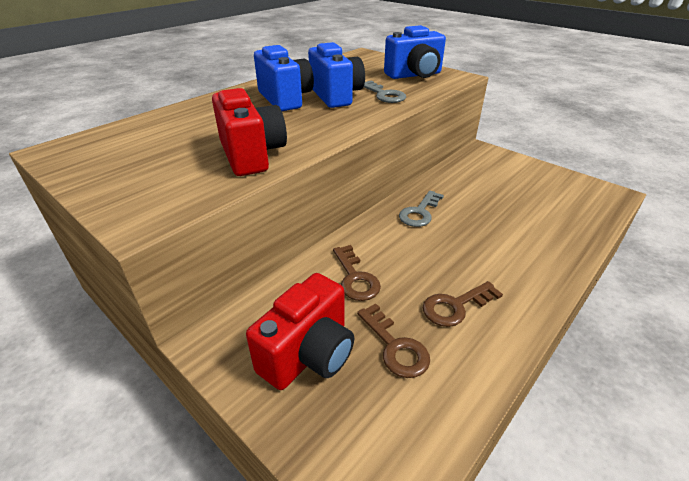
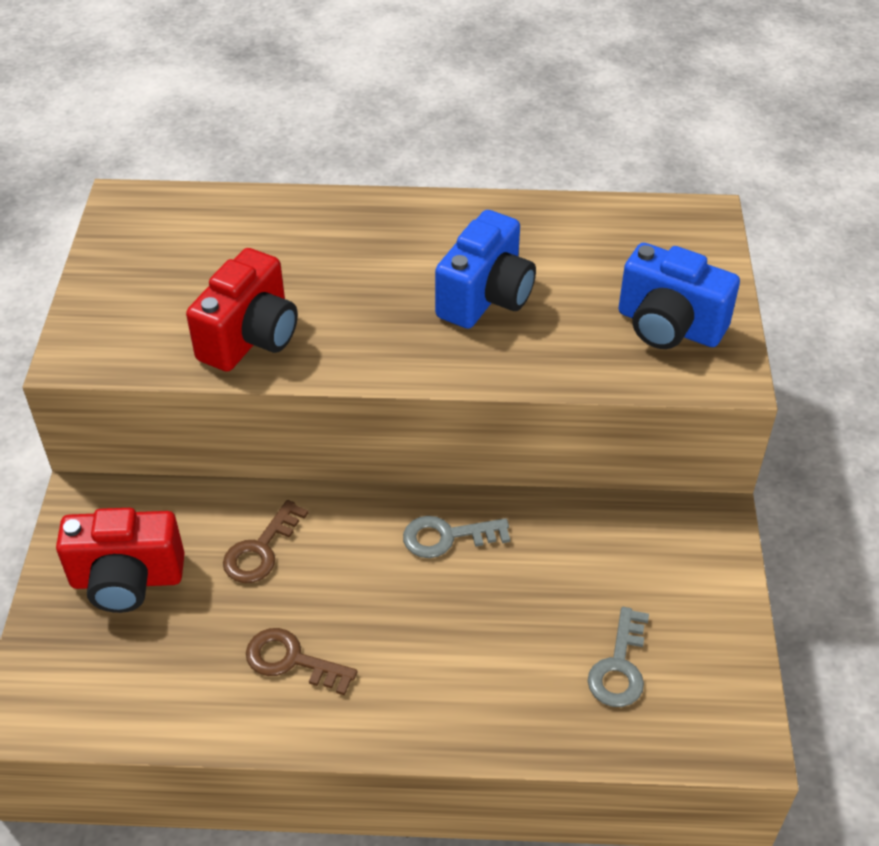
camera: 50 degrees right, 10 degrees up
(285, 99) = (422, 261): blue camera -> none
(384, 95) = (545, 339): grey key -> grey key (619, 667)
(395, 347) = (189, 640): brown key -> none

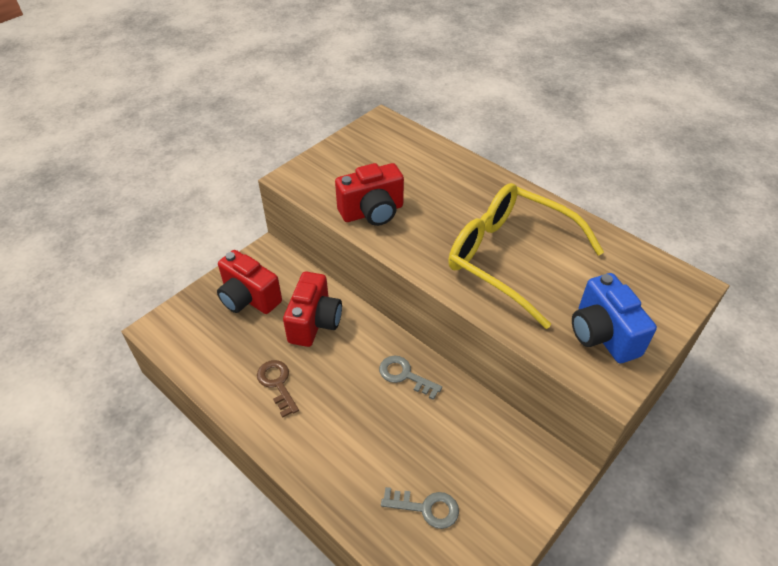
camera: 40 degrees right, 0 degrees up
(260, 550) = (314, 322): brown key -> red camera
(486, 297) = (510, 258): blue camera -> yellow glasses
(619, 667) = (426, 508): grey key -> grey key turned 135 degrees counterclockwise

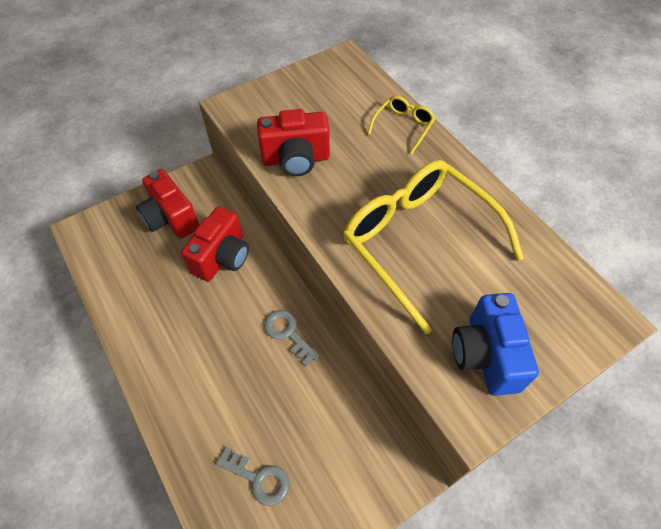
camera: 15 degrees right, 10 degrees up
(277, 383) = (166, 312): brown key -> none
(458, 168) = (403, 126): none -> yellow glasses

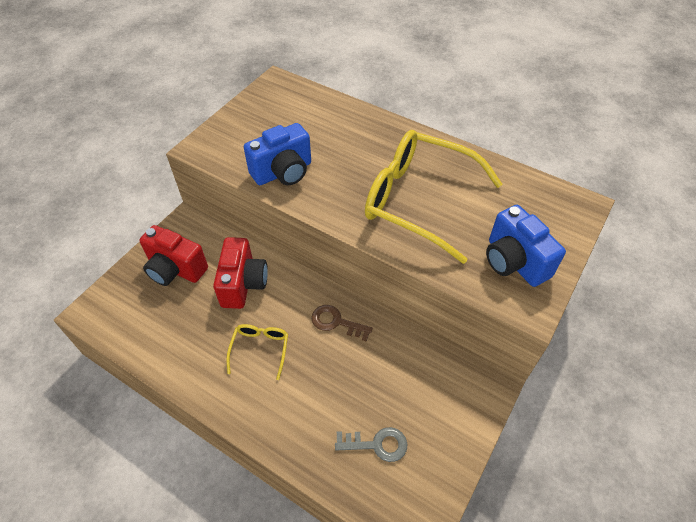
camera: 25 degrees left, 5 degrees down
(287, 333) = (336, 322): grey key -> brown key
(296, 159) = (283, 172): red camera -> blue camera
(403, 126) = (356, 119): yellow glasses -> yellow glasses (260, 349)

